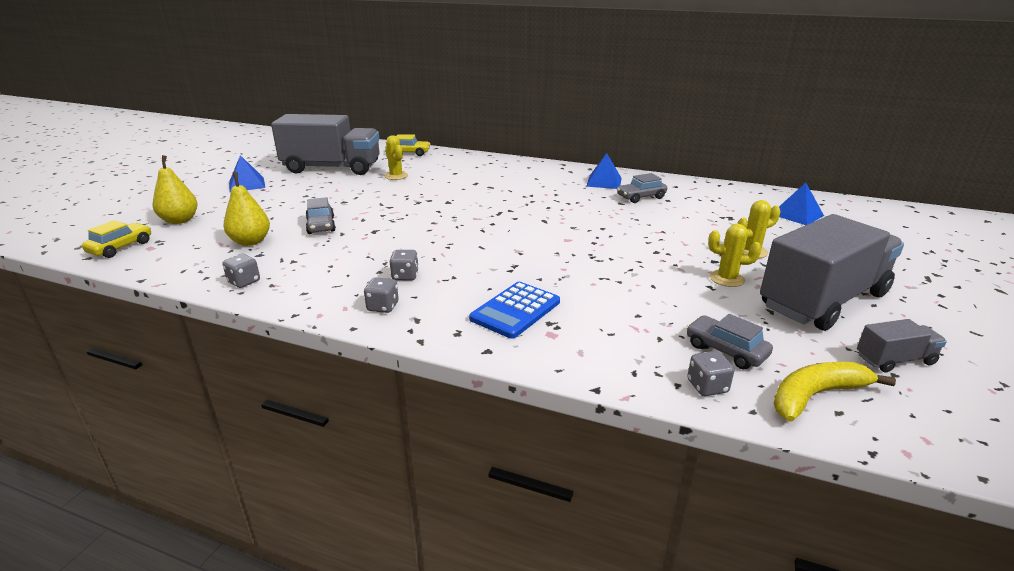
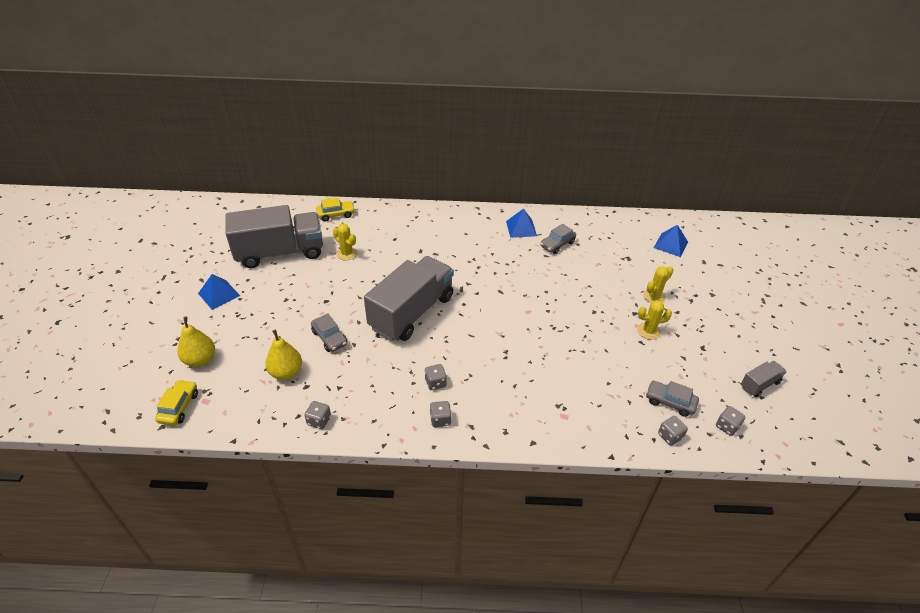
camera: 20 degrees left, 15 degrees up
(515, 310) = (530, 399): blue calculator -> none
(816, 395) = (727, 426): yellow banana -> grey dice
(823, 300) = (710, 339): grey truck -> grey truck (412, 312)

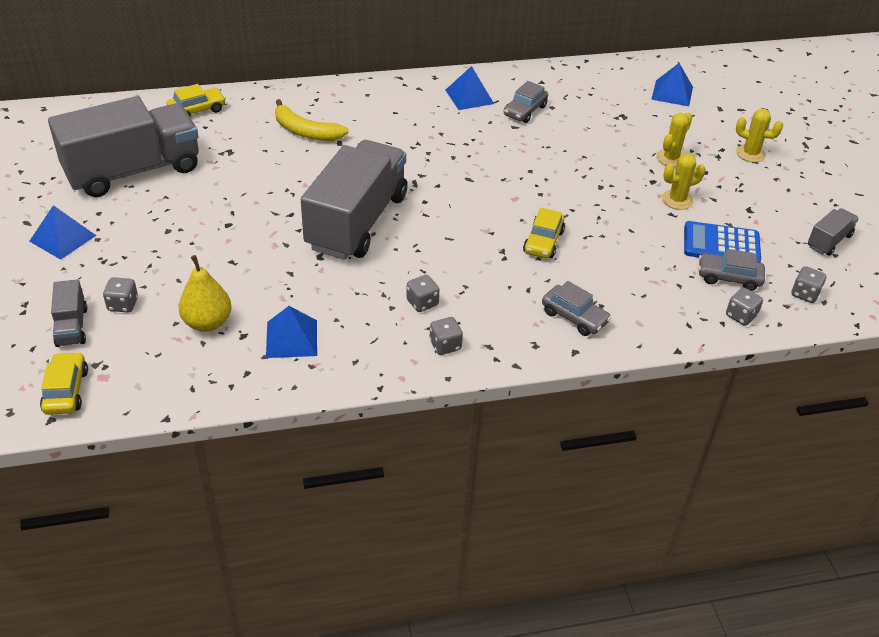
camera: 15 degrees left, 0 degrees up
(200, 360) = (72, 326): yellow pear -> grey truck
(319, 421) = (279, 374): grey dice -> grey dice (123, 304)
(329, 338) = (252, 270): grey car -> grey car (574, 317)
(337, 395) = (292, 338): none -> blue pyramid
(346, 254) = (234, 160): yellow cactus -> yellow cactus (750, 154)
(400, 239) = (305, 131): none -> yellow banana
(537, 349) = (543, 242): none -> yellow car
(672, 373) = (721, 244): none -> blue calculator

